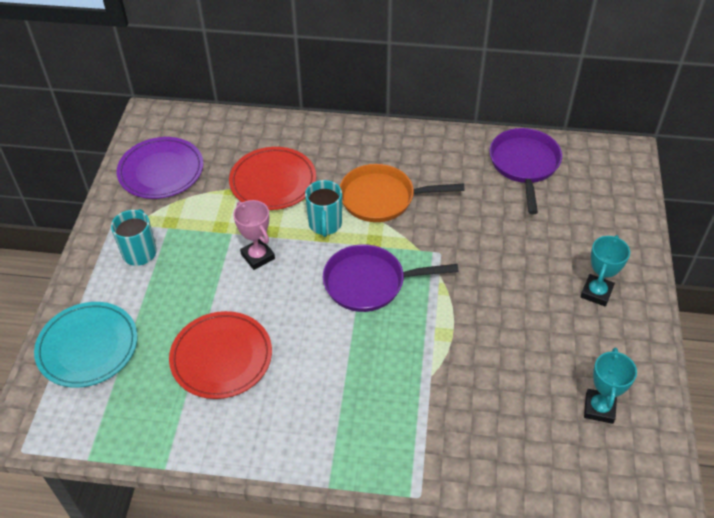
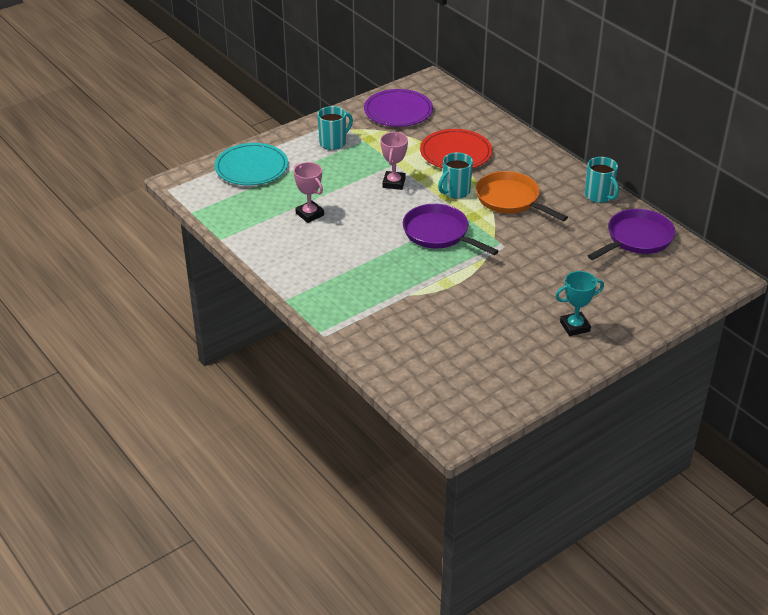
camera: 45 degrees right, 10 degrees down
(221, 357) = (310, 214): red plate -> pink trophy
(444, 142) = (599, 196): none -> turquoise mug
(599, 408) = (484, 374): turquoise trophy -> none

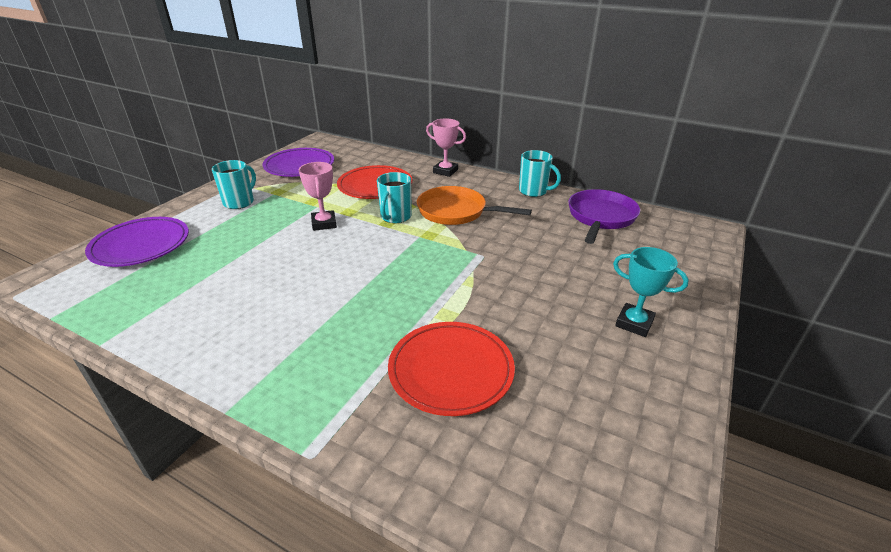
camera: 25 degrees left, 5 degrees down
(251, 168) = (141, 245): turquoise plate -> purple plate
(310, 214) = (232, 278): pink trophy -> pink trophy (445, 171)
(426, 317) = (451, 370): none -> red plate
(439, 234) = (403, 261): purple pan -> none
(575, 326) = (634, 323): turquoise trophy -> turquoise trophy turned 75 degrees clockwise

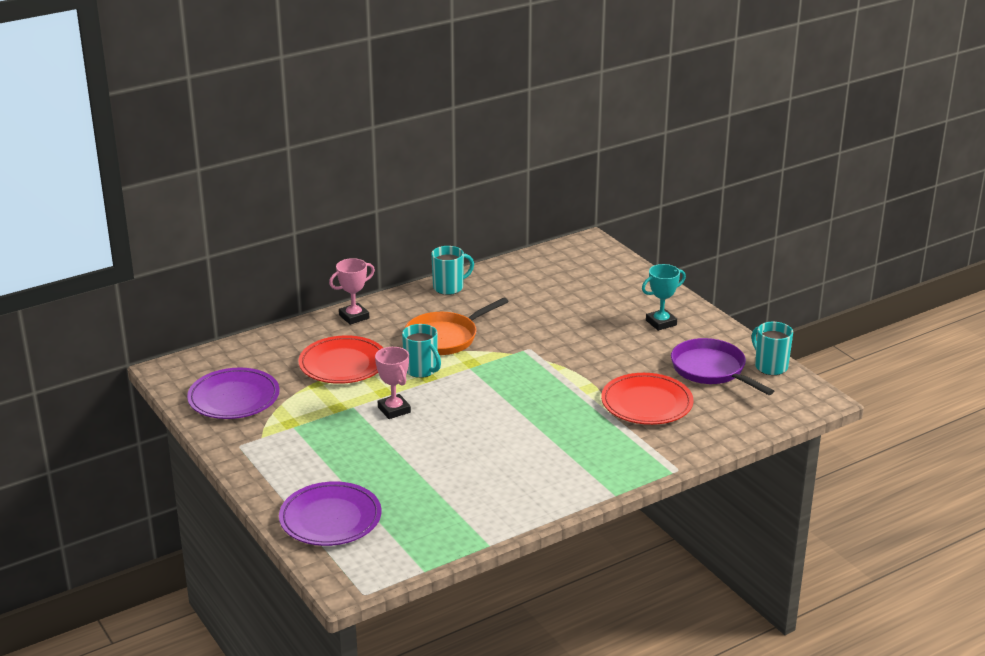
camera: 60 degrees left, 5 degrees down
(239, 202) = (290, 450): turquoise mug -> turquoise mug (770, 366)
(324, 223) = (394, 410): pink trophy -> pink trophy turned 45 degrees clockwise
(600, 217) = (526, 277): purple pan -> purple pan (711, 370)

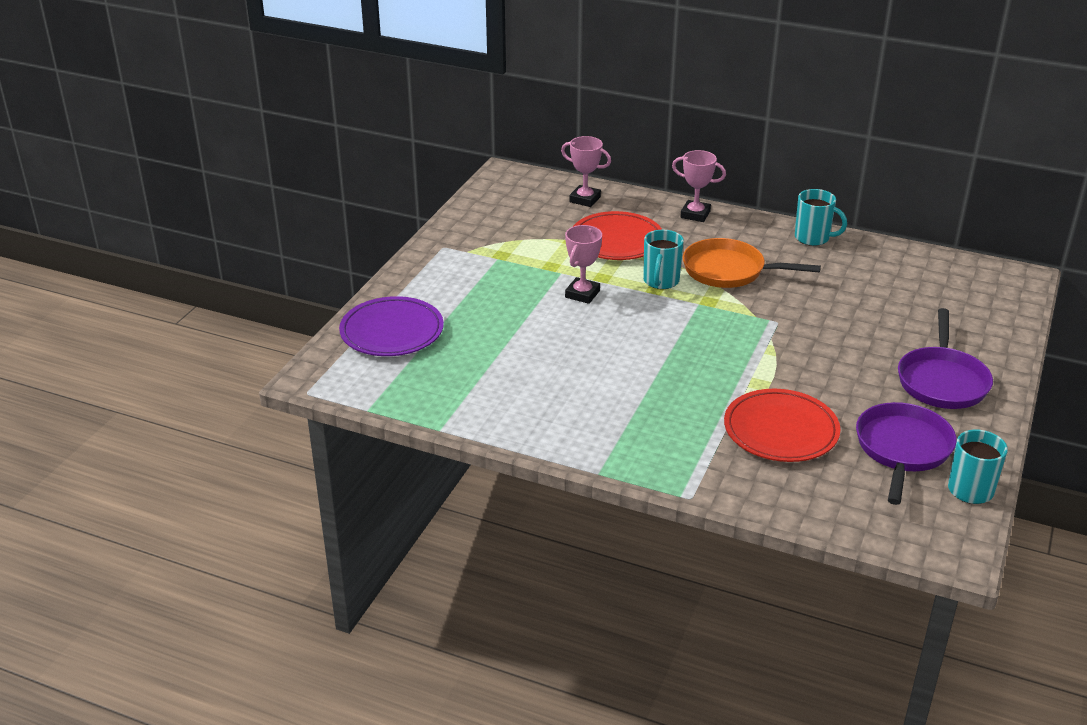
camera: 55 degrees right, 5 degrees up
(234, 398) = (504, 216): purple plate -> none
(264, 352) = (585, 199): none -> pink trophy
(661, 323) = (942, 380): turquoise trophy -> purple pan

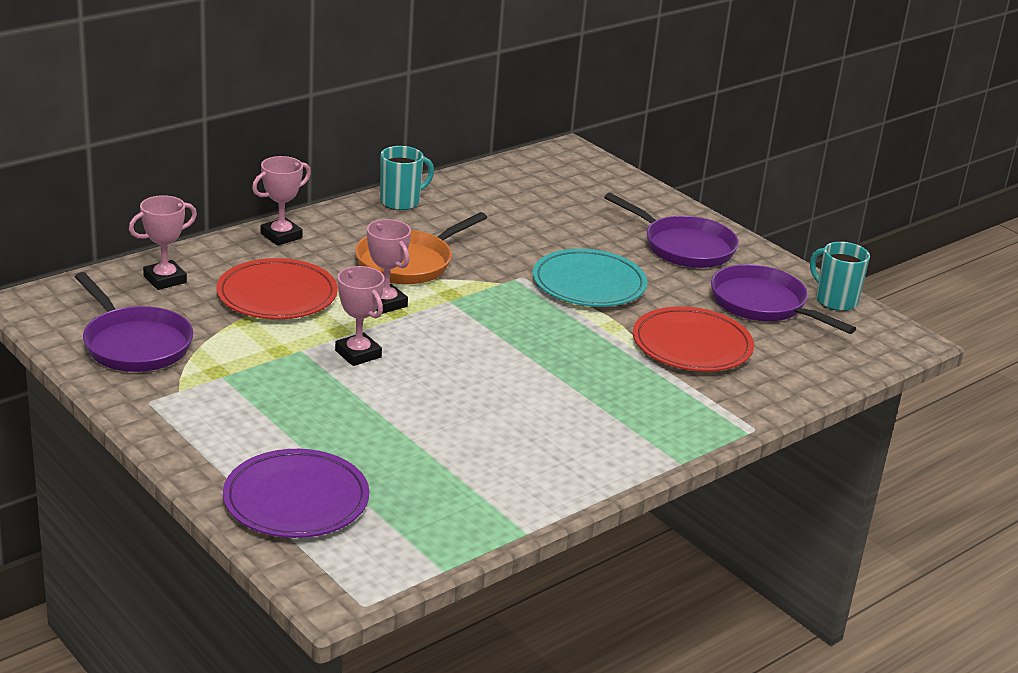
camera: 65 degrees left, 5 degrees down
(499, 219) = (134, 344): none -> purple pan
(661, 281) = (385, 303): turquoise mug -> pink trophy
(809, 354) = (589, 284): none -> turquoise plate

